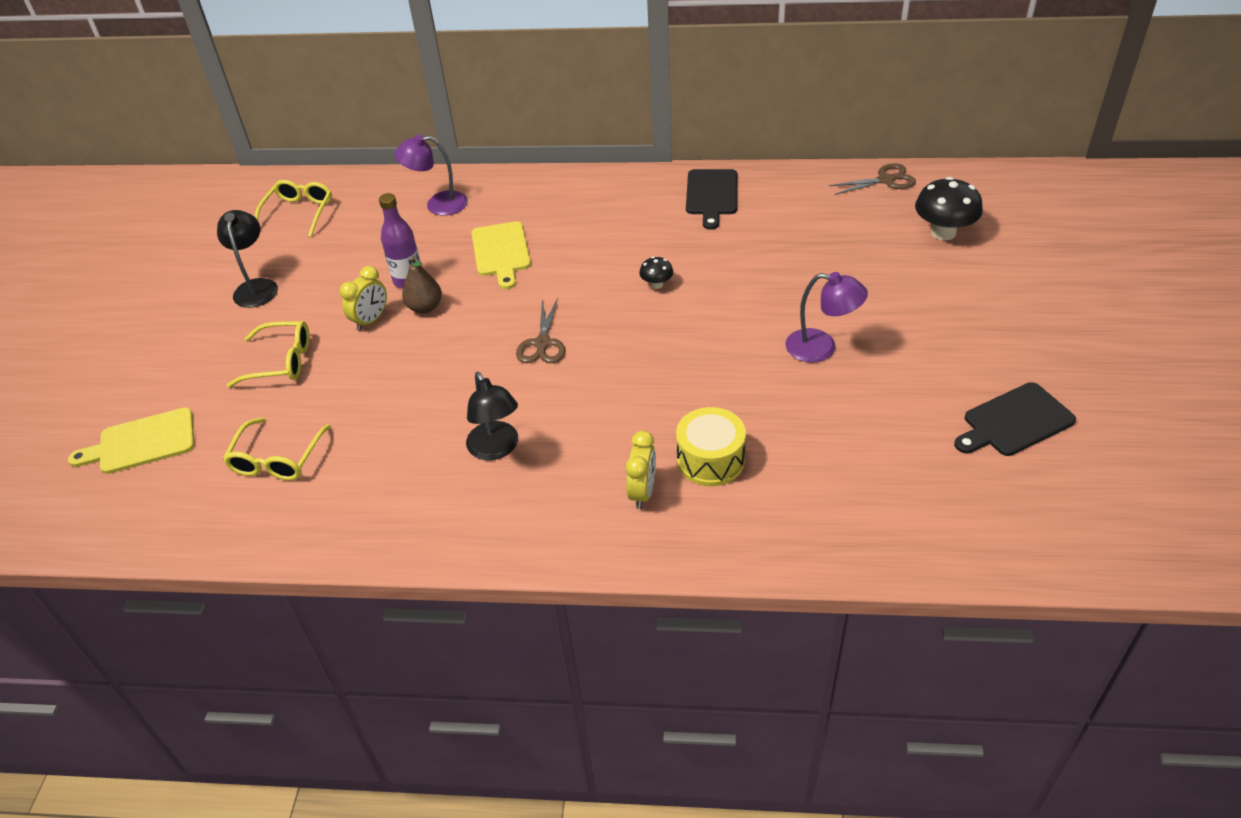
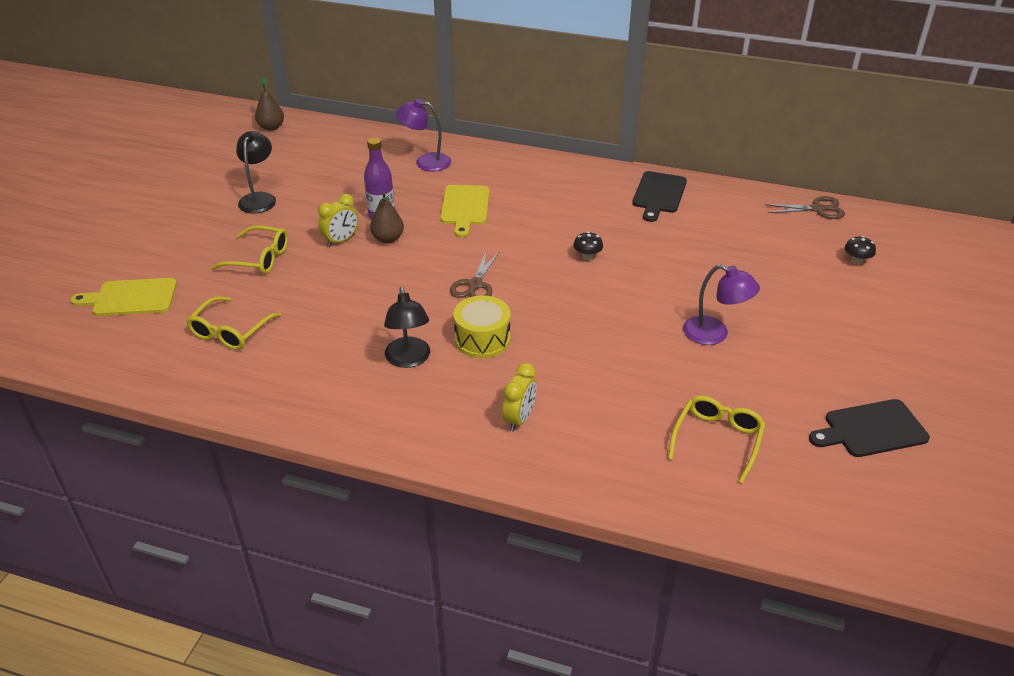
camera: 10 degrees right, 5 degrees down
(241, 195) = (271, 127): none -> brown pear
(299, 213) = (312, 149): yellow glasses -> yellow glasses (717, 440)
(710, 460) = (586, 405): yellow drum -> yellow drum (482, 339)
(943, 232) = (856, 261): black mushroom -> black mushroom, size x0.51

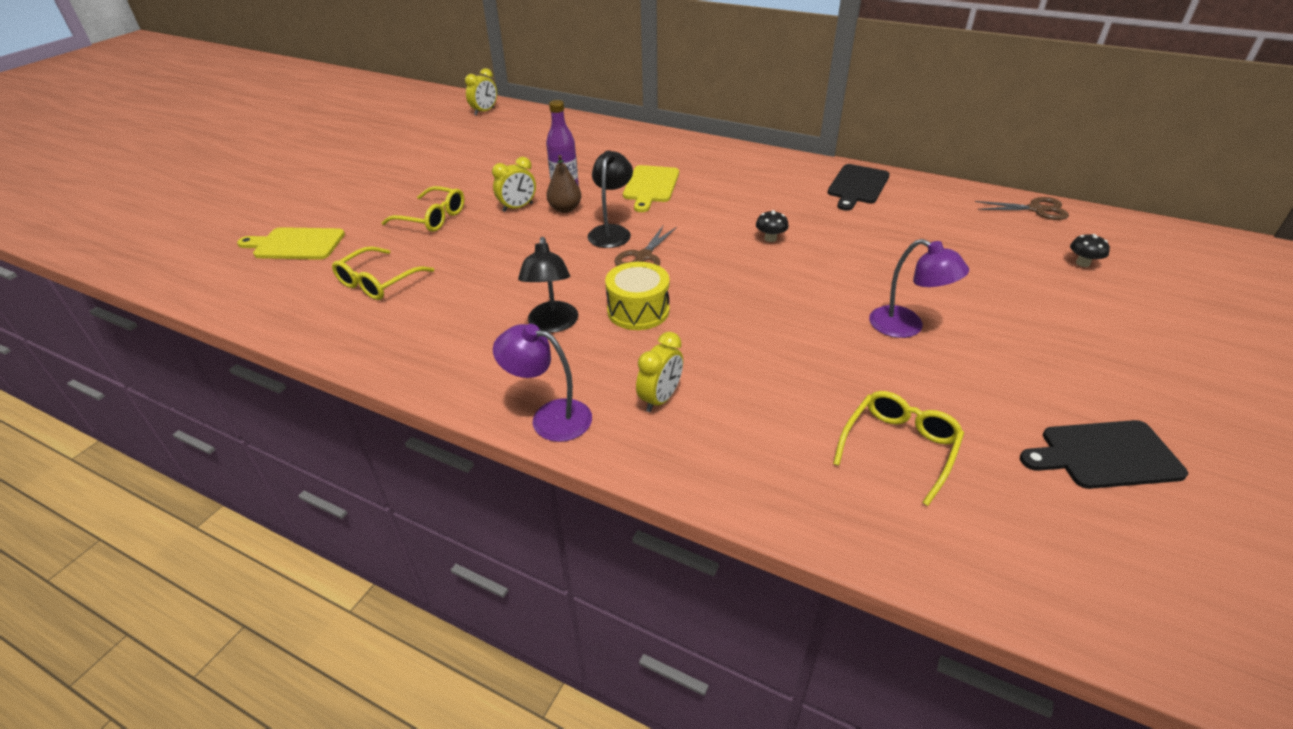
camera: 10 degrees right, 0 degrees up
(259, 198) = (452, 167): black lamp -> black lamp (611, 232)
(271, 127) = (484, 111): brown pear -> yellow clock
(425, 162) = (622, 145): purple lamp -> purple lamp (550, 417)

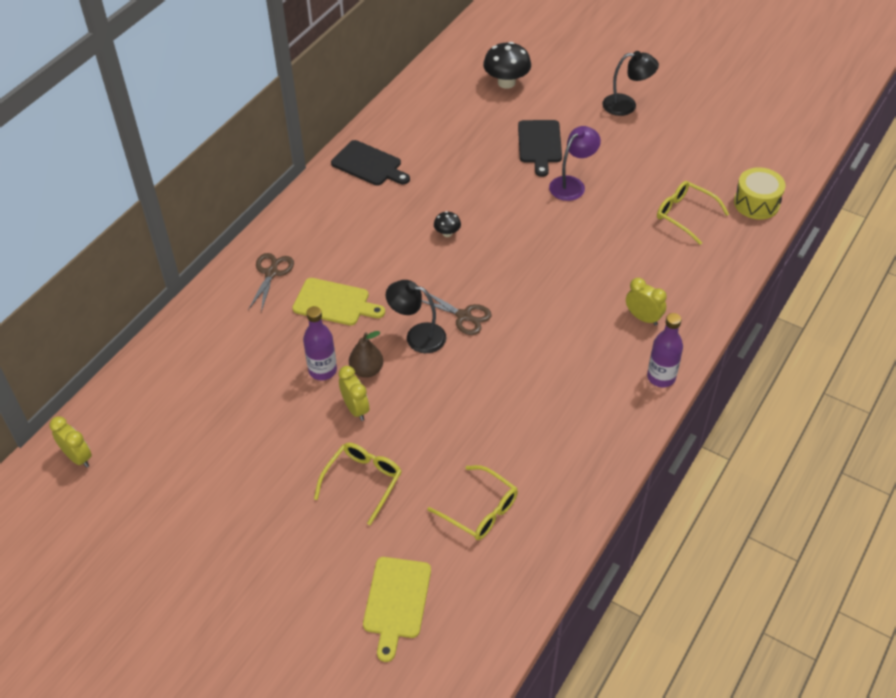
camera: 85 degrees left, 10 degrees up
(550, 417) = (661, 377): purple lamp -> purple bottle
(552, 324) = (556, 377): black lamp -> black lamp (626, 105)
(638, 310) = (541, 324): yellow drum -> yellow drum (756, 203)
(1036, 209) = (430, 79): brown scissors -> brown scissors (271, 273)
(1082, 263) = (506, 82): black mushroom -> black mushroom, size x1.96
(1105, 455) = (688, 139): black cutting board -> black cutting board (539, 144)

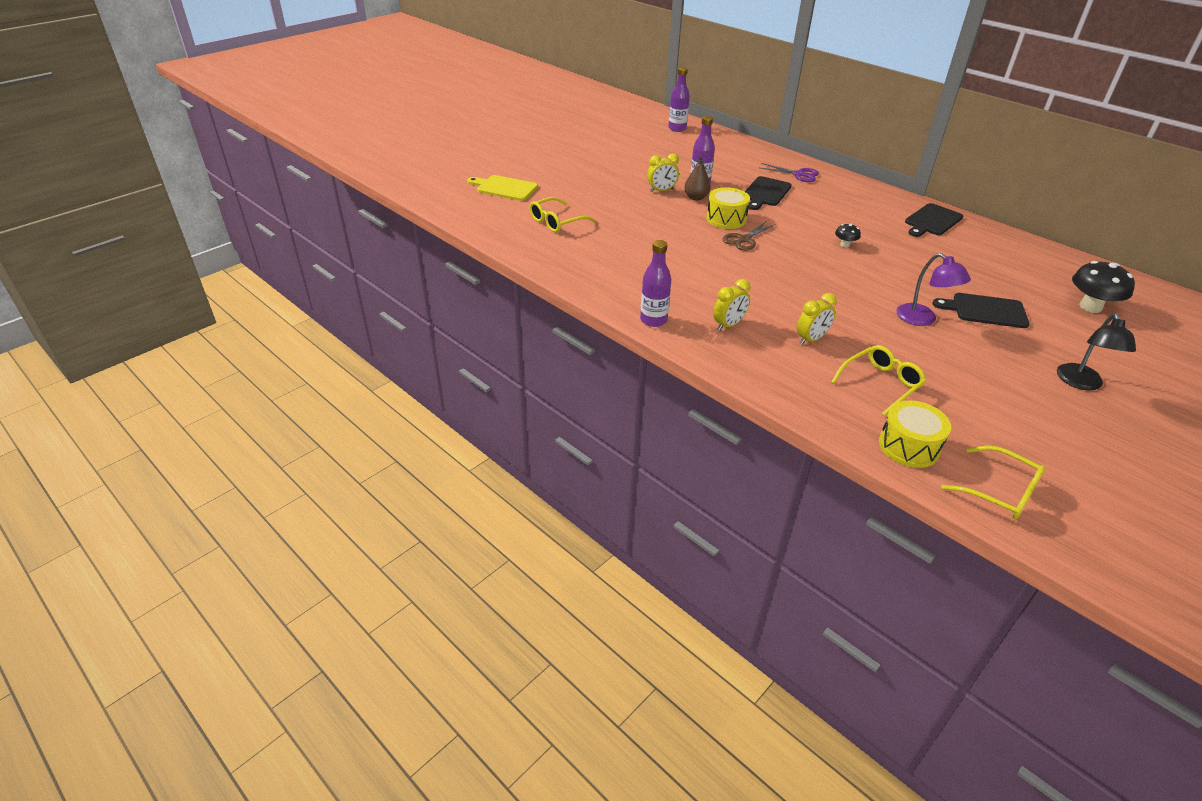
camera: 100 degrees right, 10 degrees down
(78, 457) = (652, 116): yellow clock -> yellow clock (811, 339)
(128, 417) = (677, 129): none -> purple bottle
(271, 273) = (799, 174): brown scissors -> purple scissors
(334, 303) = (765, 193): yellow cutting board -> black cutting board
(362, 482) = (599, 187): yellow glasses -> yellow glasses (999, 491)
(417, 336) = (726, 219): black lamp -> yellow drum

